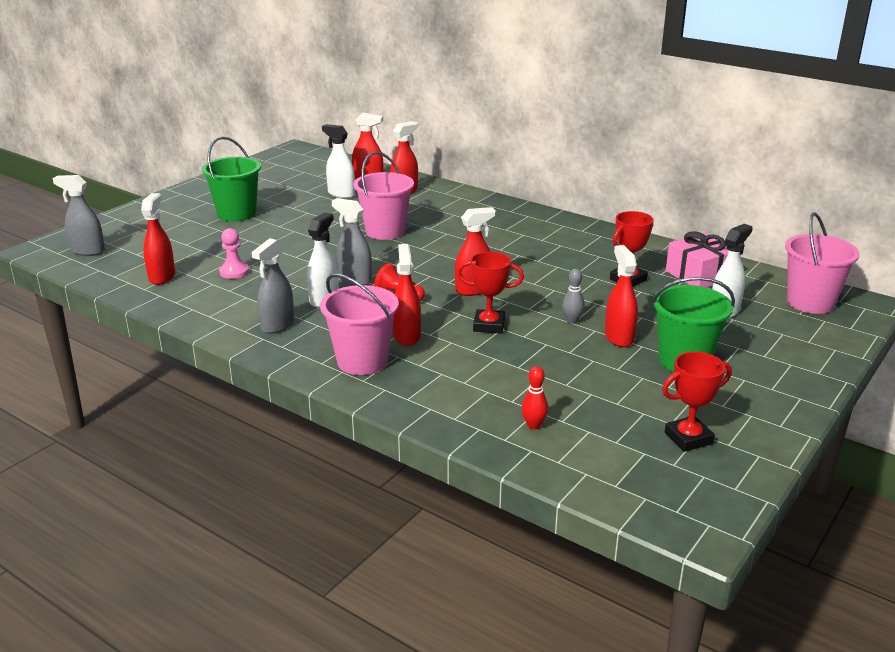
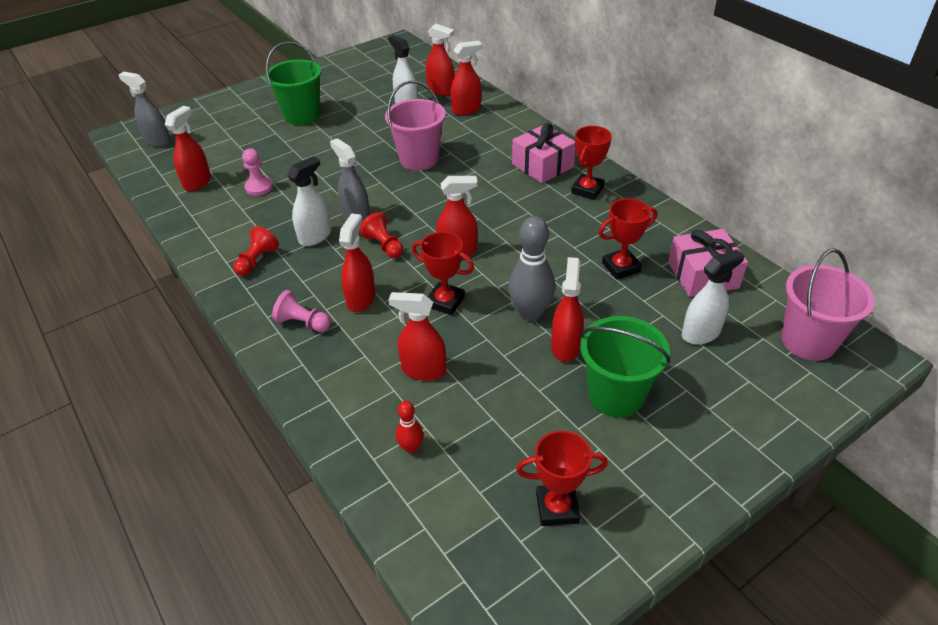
camera: 20 degrees right, 15 degrees up
(277, 325) = (257, 261): grey spray bottle -> red pawn
(362, 361) = (303, 323): pink bucket -> pink pawn
(504, 373) = (423, 370): none -> red spray bottle
(507, 222) = (542, 165): none -> pink gift
(560, 233) = (587, 190): none -> red trophy
(572, 321) = (530, 313): grey bowling pin -> grey bowling pin, size x1.96

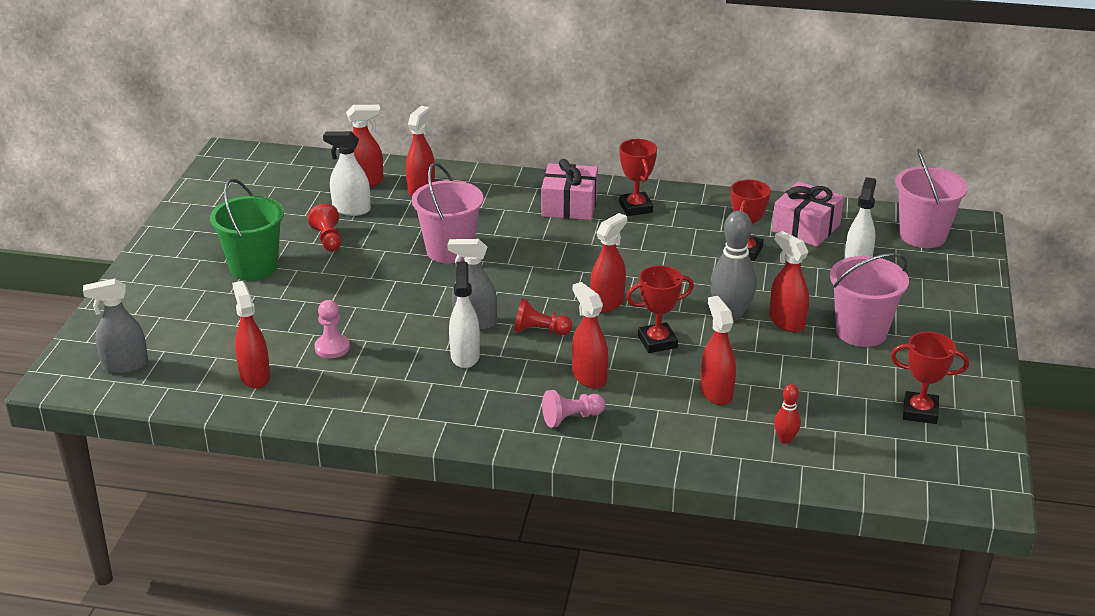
camera: 45 degrees left, 10 degrees down
(257, 261) = (446, 401): red pawn -> red pawn (328, 239)
(423, 370) = (716, 392): red spray bottle -> red spray bottle turned 105 degrees clockwise
(557, 508) = (920, 412): red trophy -> red trophy turned 60 degrees clockwise
(616, 395) = (861, 332): green bucket -> pink bucket

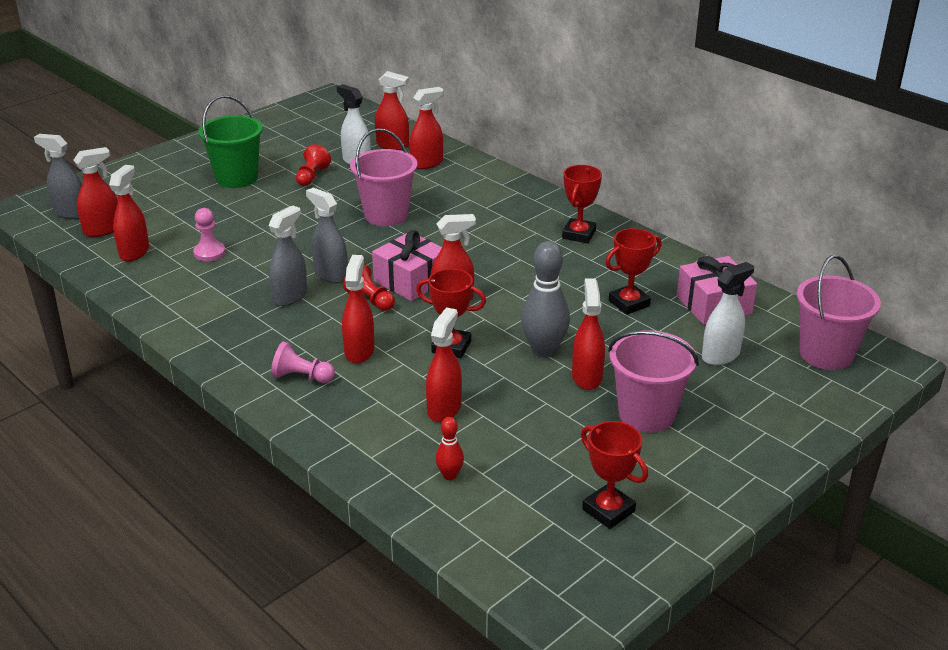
camera: 35 degrees right, 0 degrees up
(188, 368) = (103, 230): none -> red spray bottle
(465, 356) = (290, 296): white spray bottle -> grey spray bottle
(569, 205) = (525, 214): pink gift -> pink gift (411, 280)

